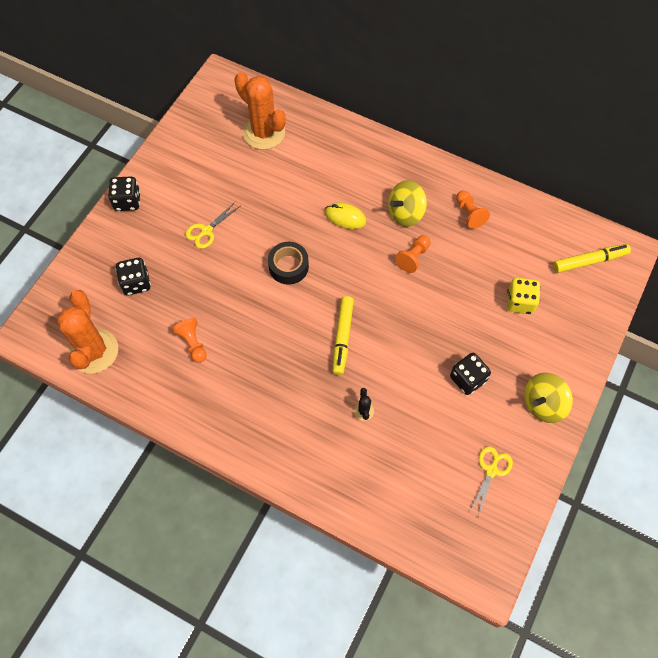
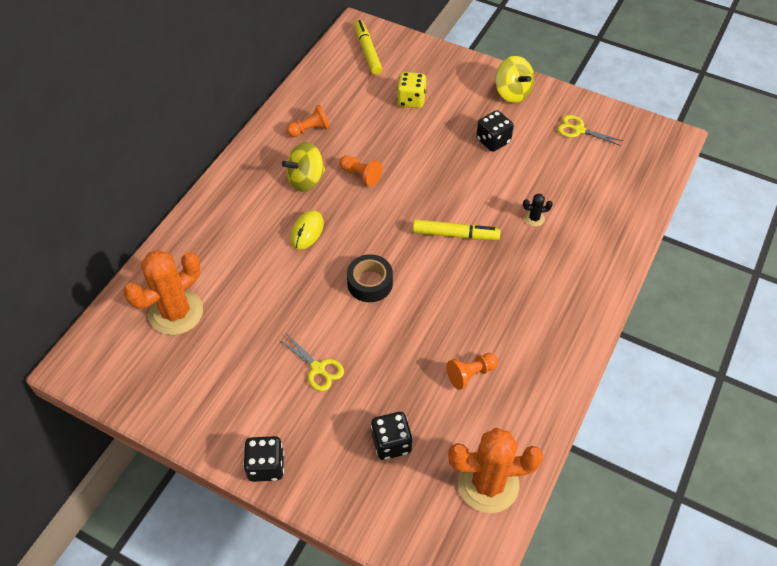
camera: 90 degrees left, 10 degrees down
(405, 213) = (306, 180): yellow spinning top -> yellow spinning top turned 90 degrees clockwise

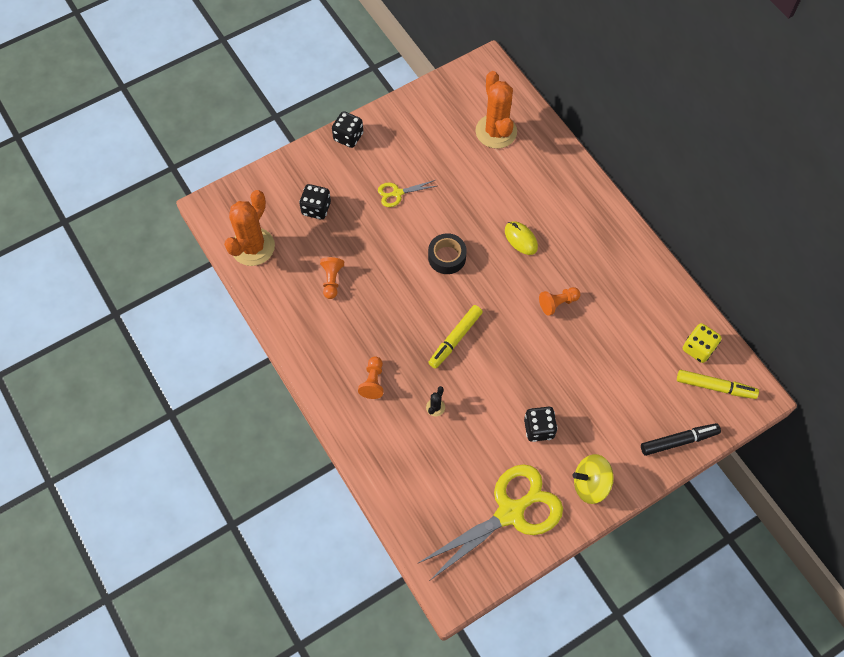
camera: 120 degrees right, 10 degrees up
(306, 180) = (575, 262): yellow spinning top -> none
(310, 130) = (632, 290): orange pawn -> orange pawn (373, 381)
(411, 100) = (627, 389): yellow dice -> yellow dice (698, 348)
(432, 57) = (678, 441): none -> black marker
(579, 130) = (510, 512): yellow scissors -> yellow scissors, size x2.25

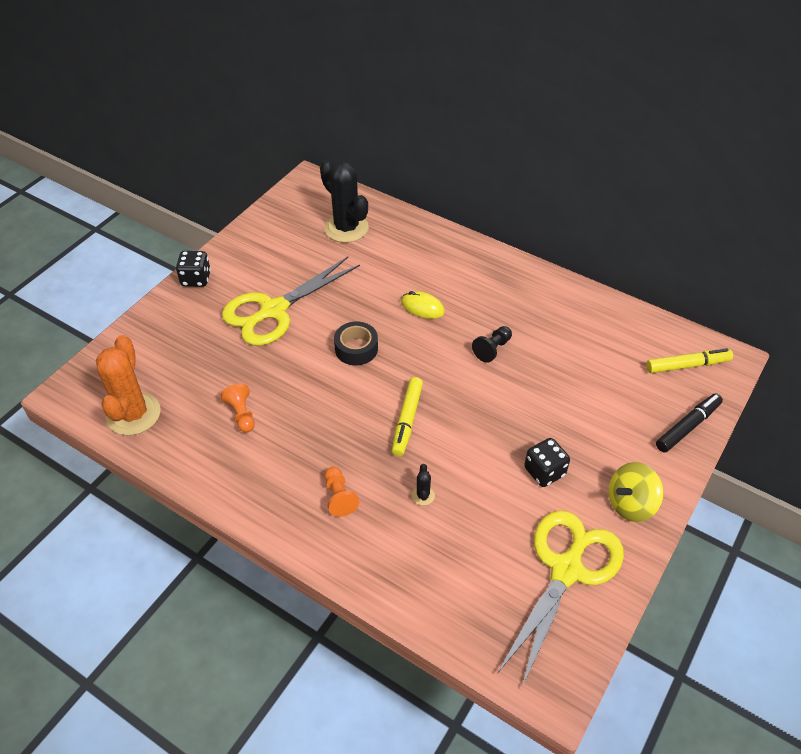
camera: 25 degrees left, 15 degrees down
(316, 208) = (191, 353): black dice -> none
(397, 193) = (273, 310): yellow scissors -> yellow scissors, size x2.25
(496, 131) = (346, 228): orange cactus -> black cactus
(558, 303) = (492, 349): orange pawn -> black pawn
(698, 348) = (649, 339): yellow dice -> none

